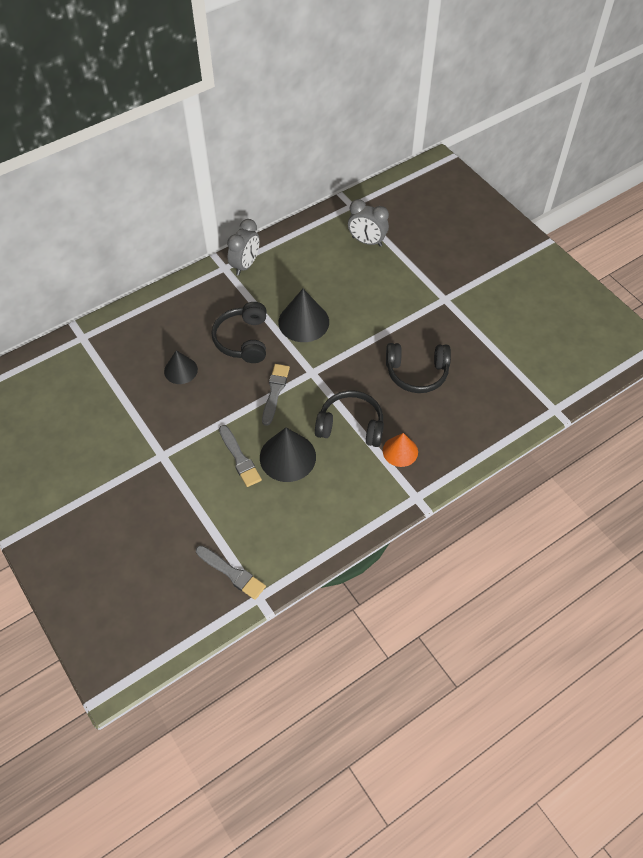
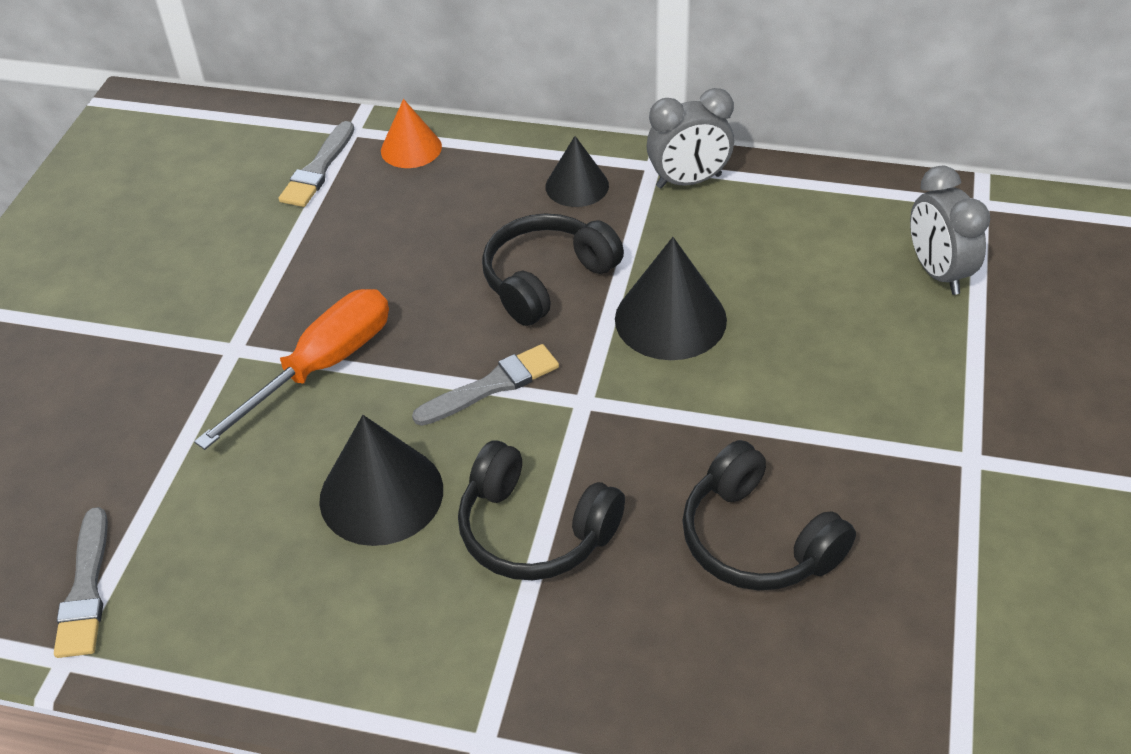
camera: 50 degrees right, 10 degrees down
(180, 370) = (409, 257): black cone -> black cone (577, 186)
(205, 434) = (321, 367): none -> orange screwdriver
(239, 458) = (317, 438): grey brush -> grey brush (318, 169)
(350, 426) = (534, 530): black headphones -> black headphones turned 150 degrees clockwise
(400, 451) = (559, 642): orange cone -> orange cone (411, 148)

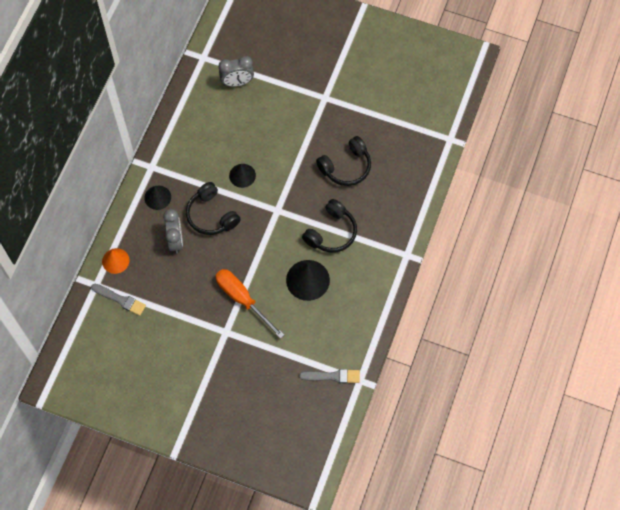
camera: 85 degrees left, 20 degrees up
(492, 386) = (264, 240): grey brush -> none
(670, 319) = (242, 175): black cone -> black cone, size x0.63
(688, 181) = (165, 155): grey clock -> grey clock (175, 240)

